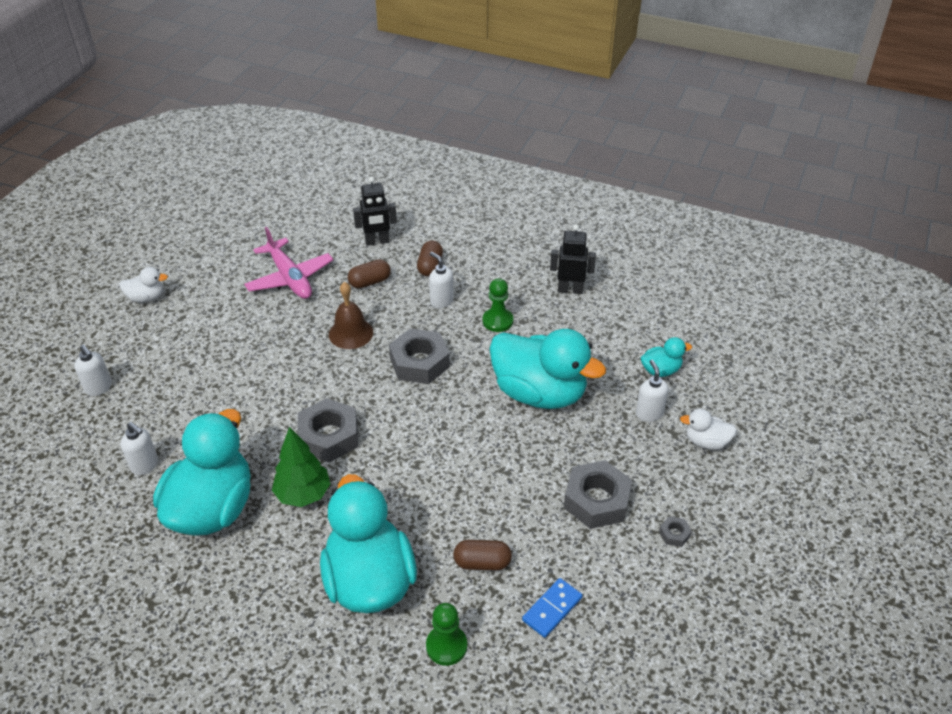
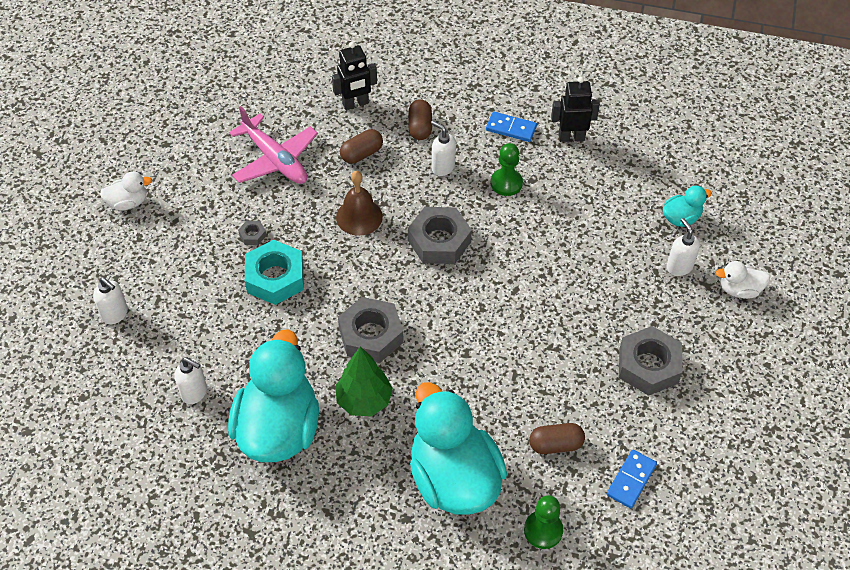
camera: 10 degrees left, 10 degrees up
(255, 375) = (275, 278): none -> turquoise nut
(515, 276) = (511, 128): none -> blue domino
(539, 393) = (567, 259): turquoise duck -> none
(674, 534) = (727, 389): grey nut -> grey nut (252, 235)

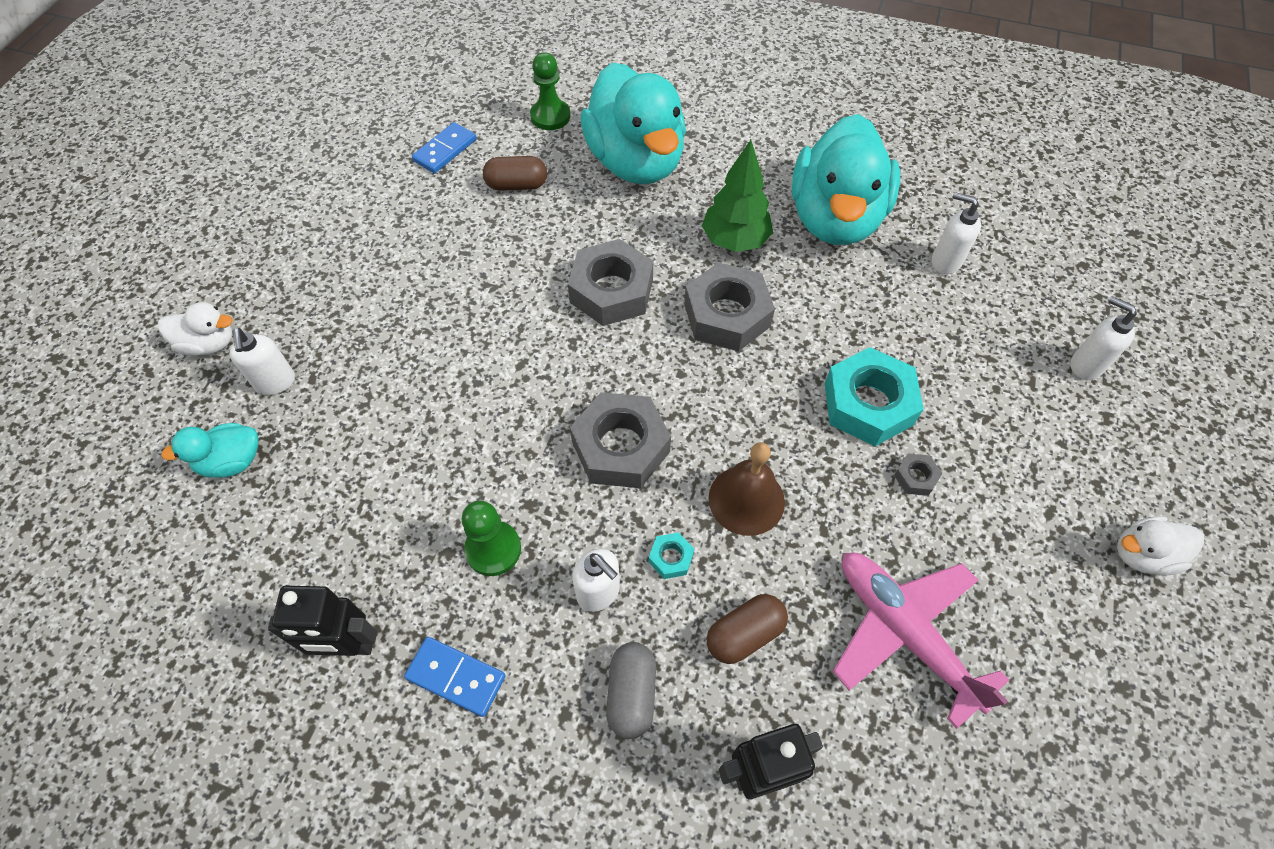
camera: 175 degrees left, 5 degrees up
(403, 185) = (671, 558): none -> turquoise nut
(420, 127) = (631, 694): brown capsule -> grey capsule
(648, 366) = (377, 257): grey nut -> grey nut (611, 291)

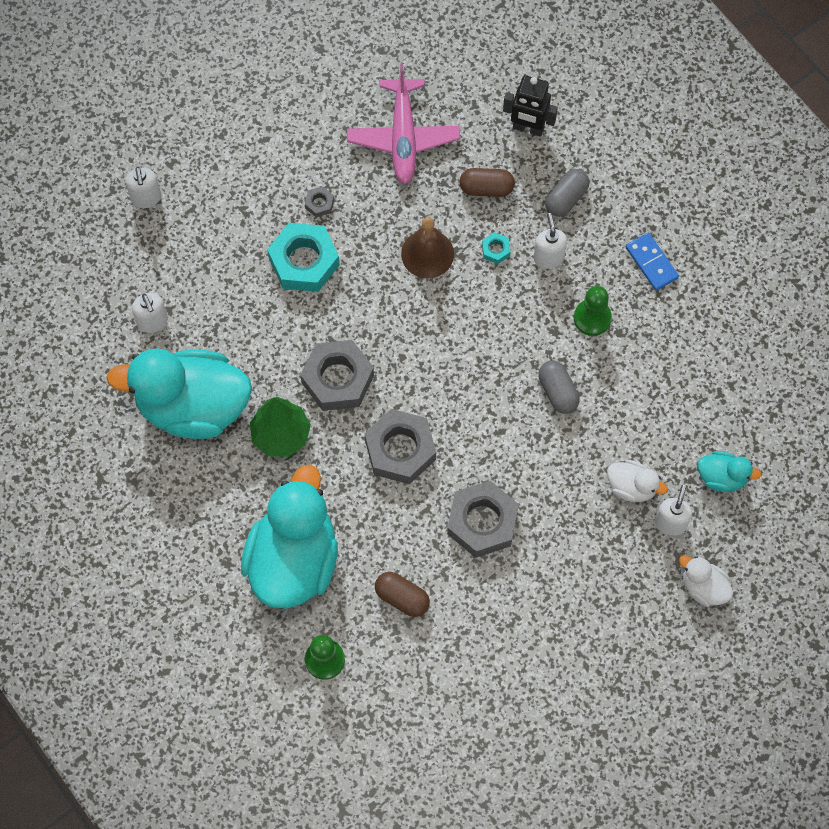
camera: 145 degrees left, 10 degrees up
(348, 646) = (701, 315): black robot -> none
(445, 150) = (435, 677): blue domino -> none
(483, 439) = (558, 392): none -> grey capsule
(620, 447) = (476, 332): grey nut -> grey nut (482, 522)
(835, 218) = (192, 406): turquoise duck -> turquoise duck turned 135 degrees counterclockwise
(1142, 555) = (240, 90): white duck -> white duck (632, 487)

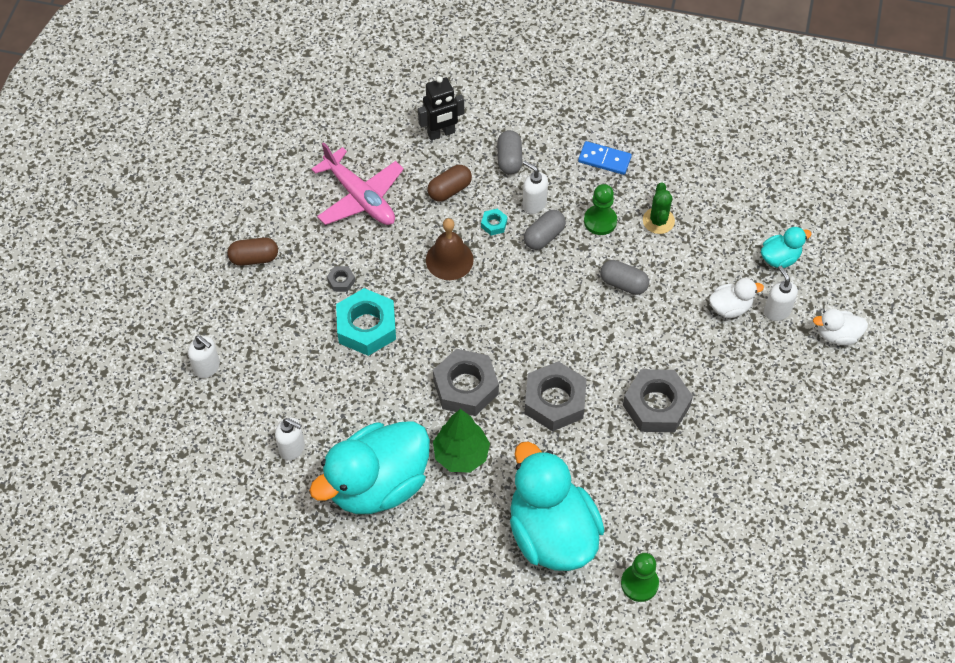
camera: 40 degrees left, 10 degrees down
(402, 597) = (651, 498): brown capsule -> brown capsule (254, 258)
(529, 295) = (544, 236): none -> grey capsule
(645, 358) = (658, 221): none -> green cactus

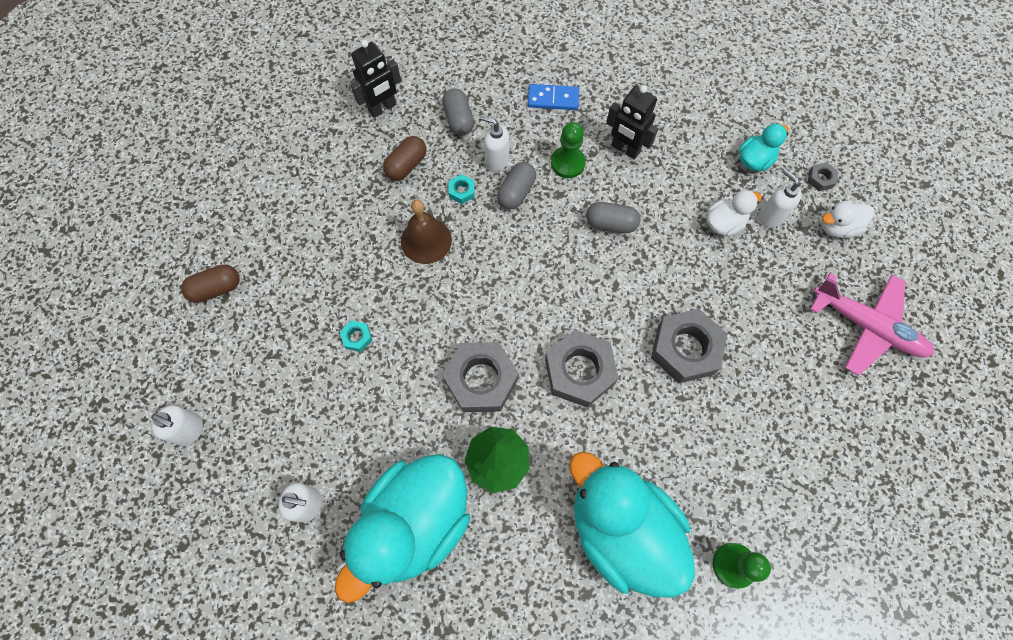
camera: 15 degrees left, 10 degrees up
(341, 281) = (317, 292): grey nut -> grey nut (820, 179)
(360, 197) = (316, 194): pink plane -> pink plane (867, 326)
(366, 327) = (357, 337): turquoise nut -> turquoise nut, size x0.43
(658, 221) = (625, 149): green cactus -> black robot

